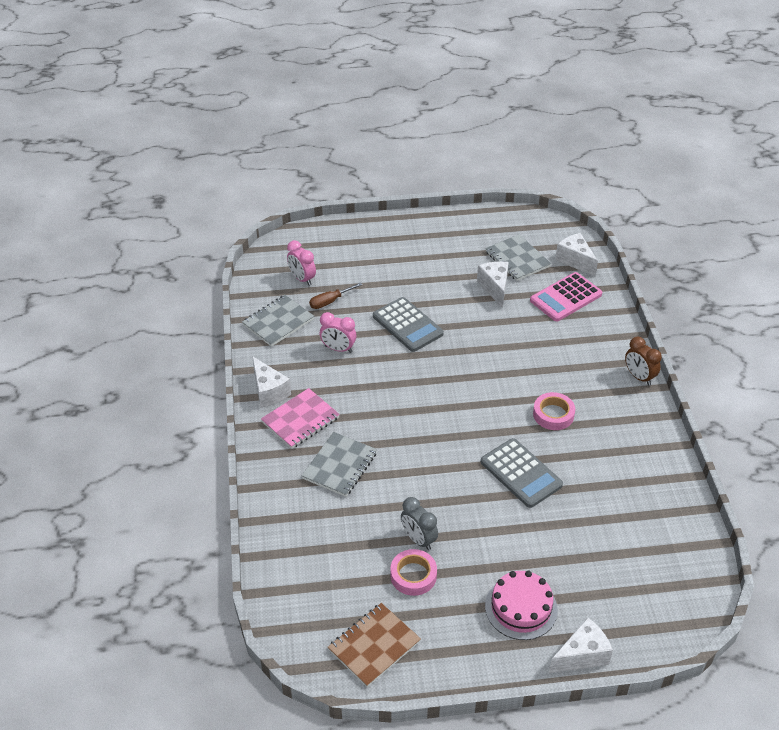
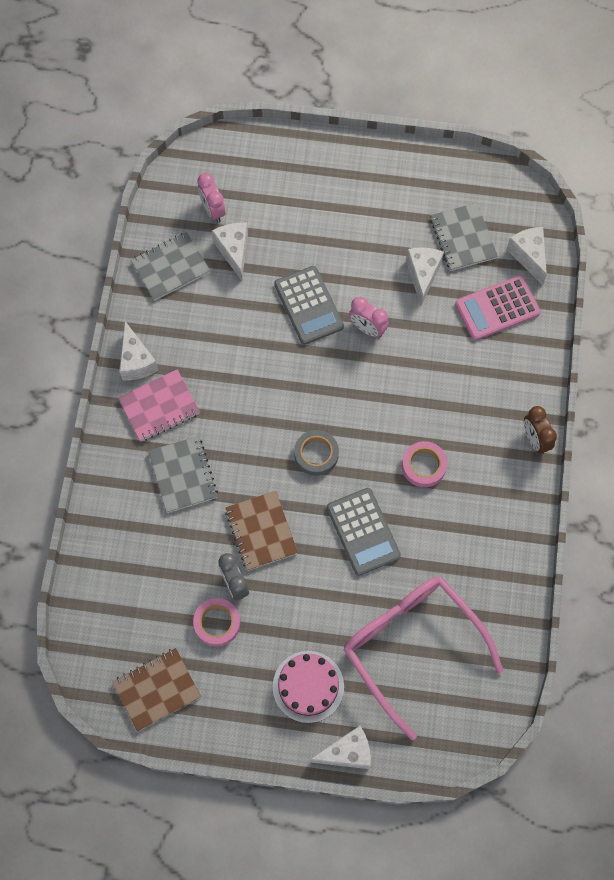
camera: 15 degrees right, 25 degrees up
(329, 302) = (234, 251): brown screwdriver -> white cheese
(338, 349) = (224, 321): pink clock -> pink clock (367, 328)
(340, 466) = (183, 475): grey notebook -> grey notebook turned 60 degrees counterclockwise
(428, 493) = (261, 531): none -> brown notebook
(455, 426) = (316, 454): none -> grey tape
(605, 552) = (412, 647): none -> pink glasses

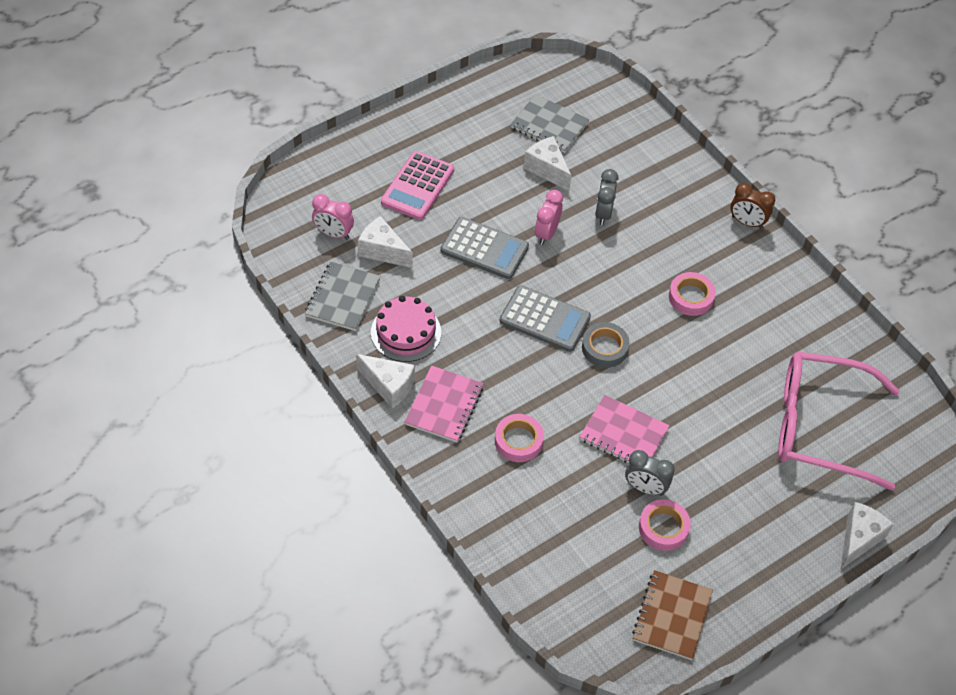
camera: 45 degrees left, 15 degrees down
(183, 475) = (518, 441): grey notebook -> pink tape
(261, 531) = (623, 434): brown notebook -> pink notebook
(308, 686) = (780, 516): pink cake -> pink cake (406, 332)
(363, 531) = (698, 375): grey calculator -> grey calculator (544, 319)
(367, 328) = (546, 233): pink clock -> pink clock turned 120 degrees clockwise
(428, 345) = (603, 213): none -> grey clock
(497, 308) = (625, 155): pink calculator -> pink calculator (417, 186)
(528, 256) = (609, 106): white cheese -> none

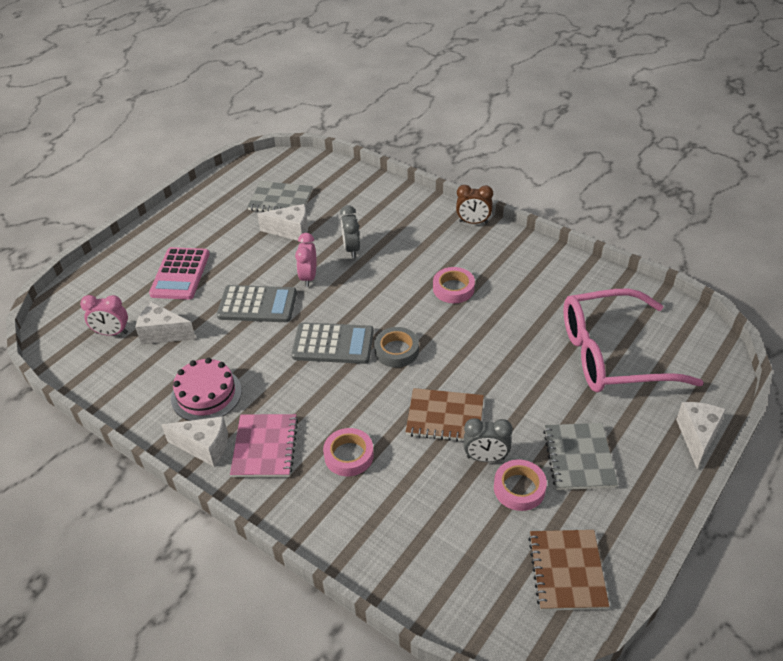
camera: 15 degrees left, 10 degrees down
(342, 298) = (135, 383): grey notebook -> grey notebook (578, 458)
(547, 169) = (291, 231): white cheese -> white cheese turned 150 degrees clockwise
(623, 434) = (445, 417): pink notebook -> brown notebook

